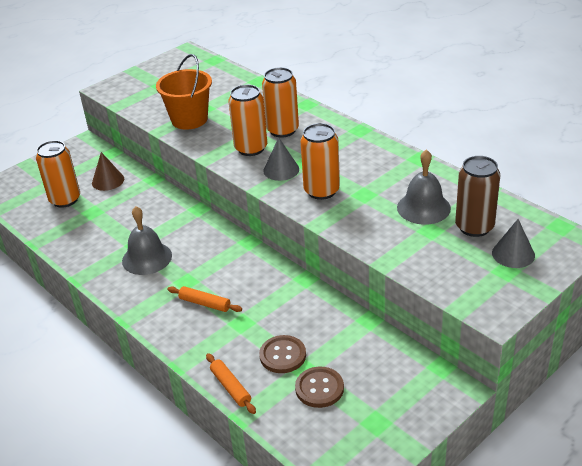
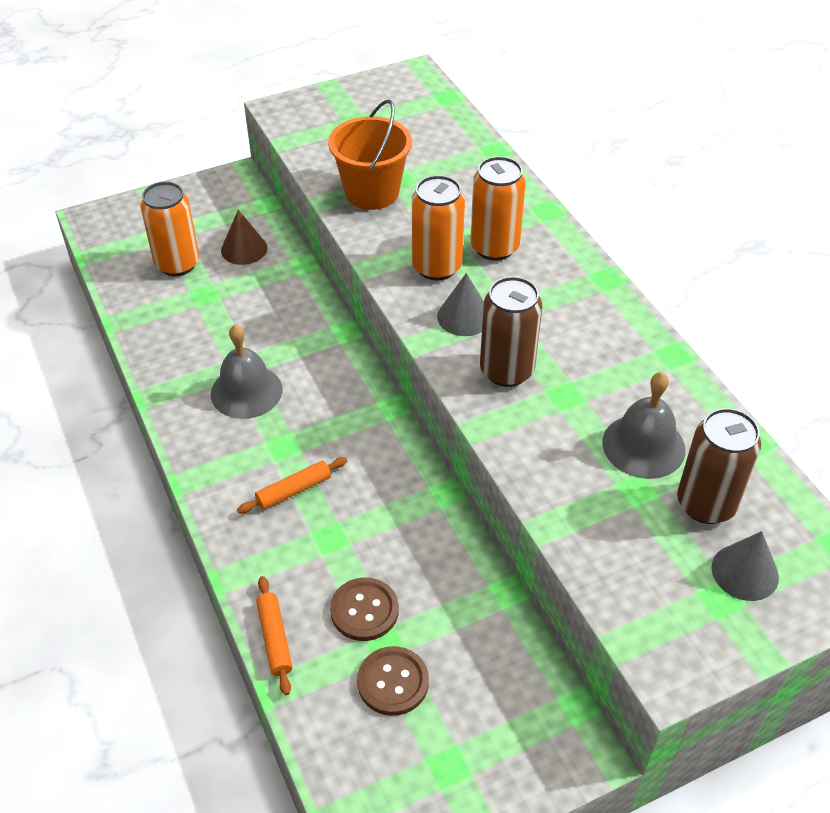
camera: 15 degrees right, 10 degrees up
(205, 303) = (294, 490): orange rolling pin -> orange rolling pin turned 75 degrees counterclockwise
(321, 191) = (506, 371): orange can -> brown can

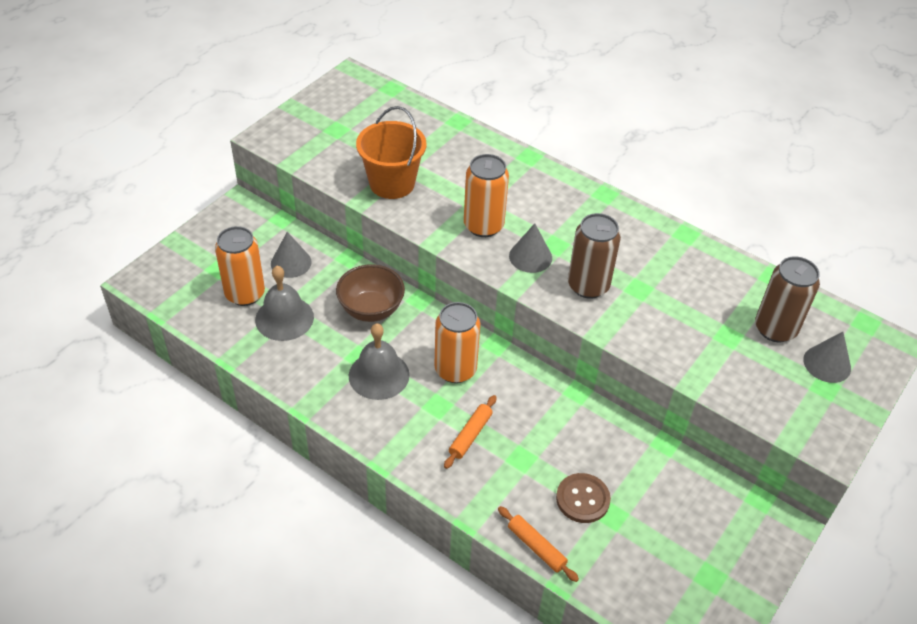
camera: 30 degrees left, 0 degrees up
(244, 249) = (291, 263): brown cone -> grey cone
(288, 323) = (371, 309): none -> brown bowl
(393, 682) = (636, 539): brown button -> none
(494, 247) = (513, 197): orange can -> orange can (455, 370)
(643, 446) = (711, 304): grey bell -> grey bell (284, 318)

